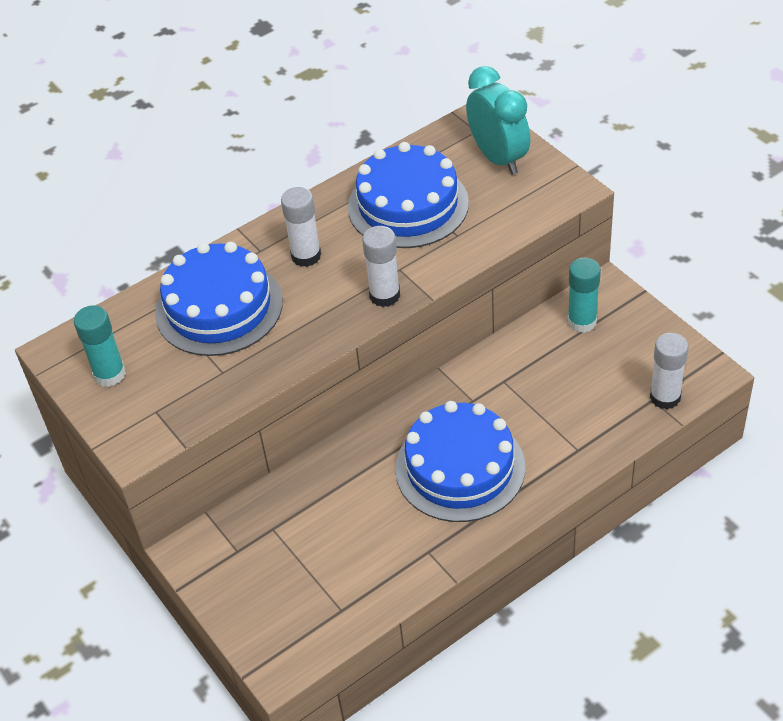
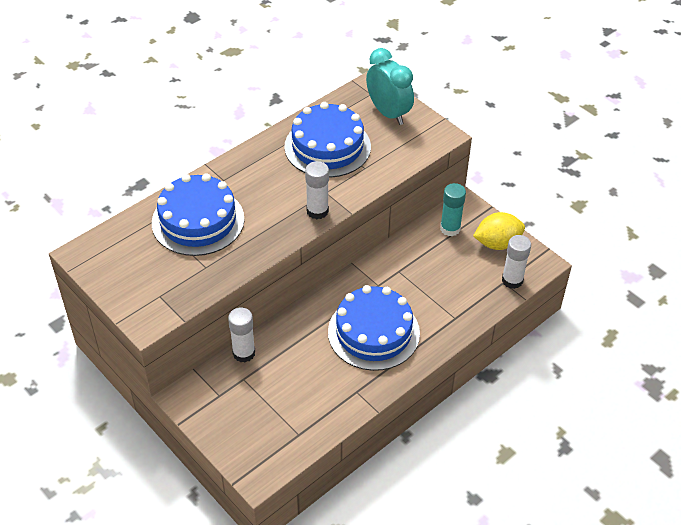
camera: 10 degrees left, 0 degrees up
(109, 374) = (122, 270): turquoise glue stick -> none
(306, 256) = (257, 183): white glue stick -> white glue stick (244, 353)
(648, 344) = (497, 243): none -> yellow lemon

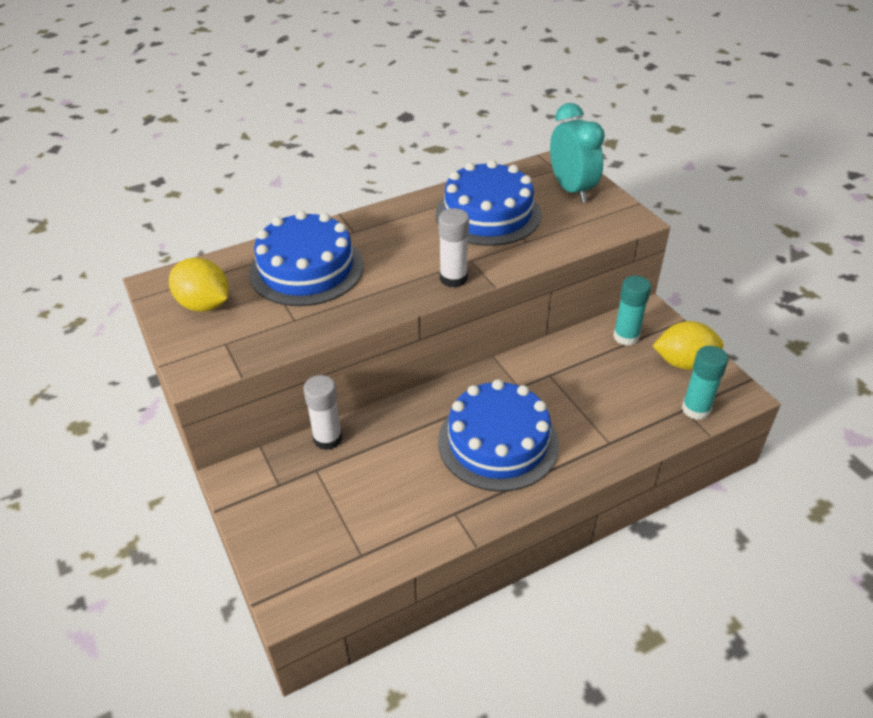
camera: 15 degrees right, 5 degrees down
(128, 266) = (204, 305): none -> yellow lemon
(512, 280) = (696, 409): white glue stick -> turquoise glue stick

